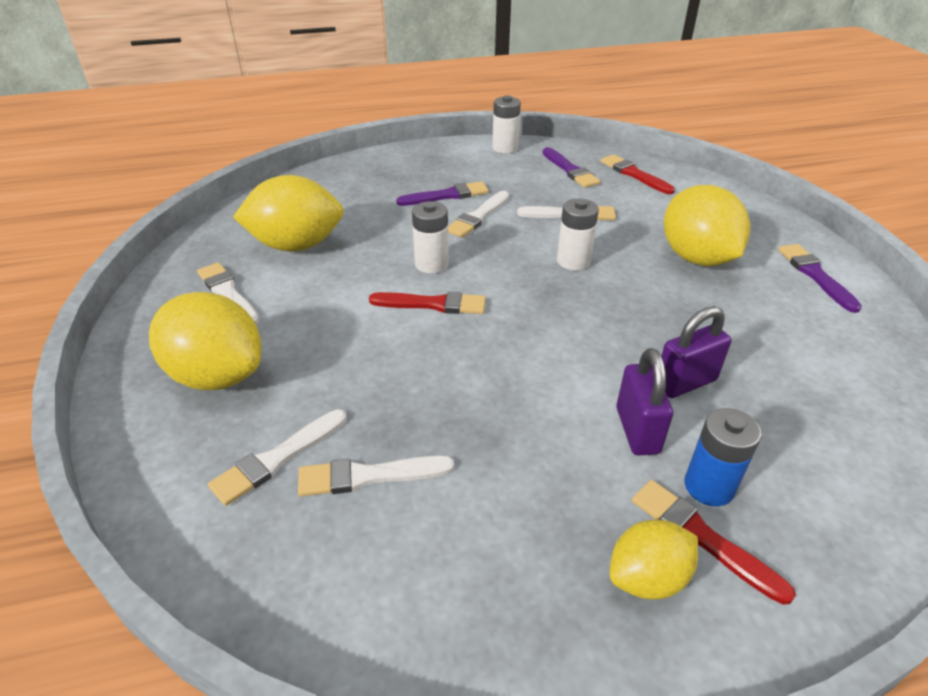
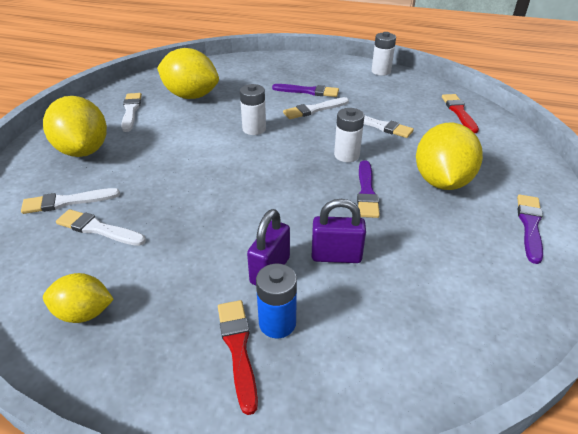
camera: 30 degrees right, 0 degrees up
(433, 304) = (230, 152): red brush -> none
(570, 170) = (412, 97): purple brush -> purple brush (366, 192)
(647, 577) = (180, 352): yellow lemon -> yellow lemon (84, 313)

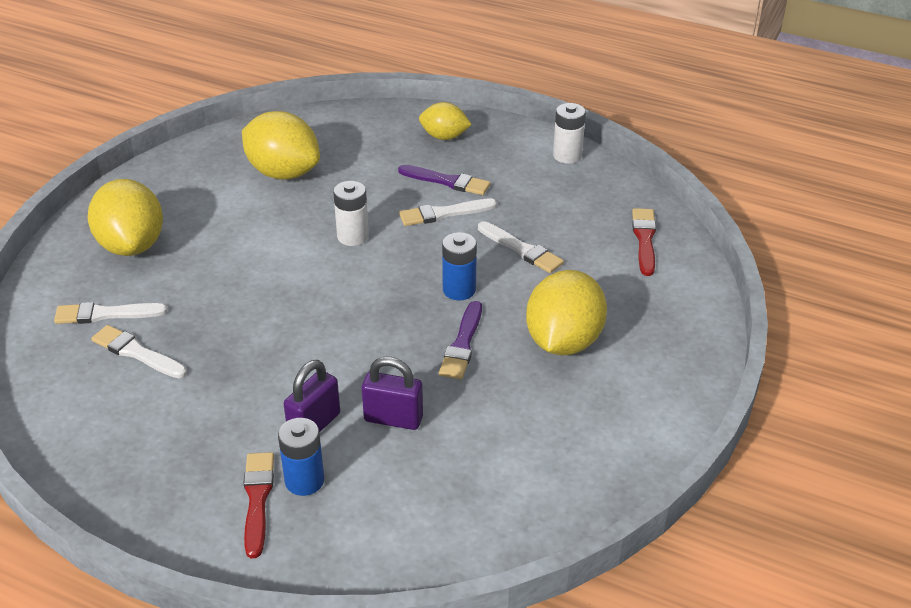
camera: 10 degrees right, 0 degrees up
(84, 313) = (112, 444): yellow lemon -> yellow lemon (444, 136)
(131, 111) = (199, 189): white brush -> none
(346, 155) = (459, 290): white battery -> blue battery
(530, 225) = (641, 412): purple brush -> none

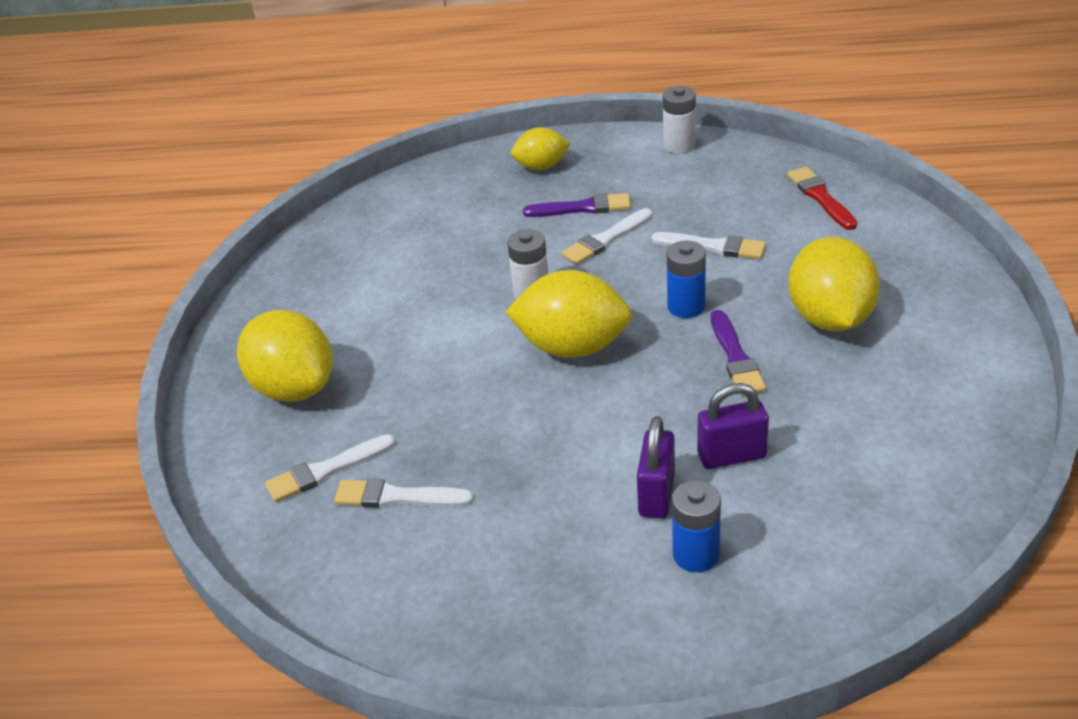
camera: 20 degrees left, 0 degrees up
(257, 499) = (663, 594): red brush -> none
(283, 172) = (401, 256): yellow lemon -> yellow lemon (572, 347)

